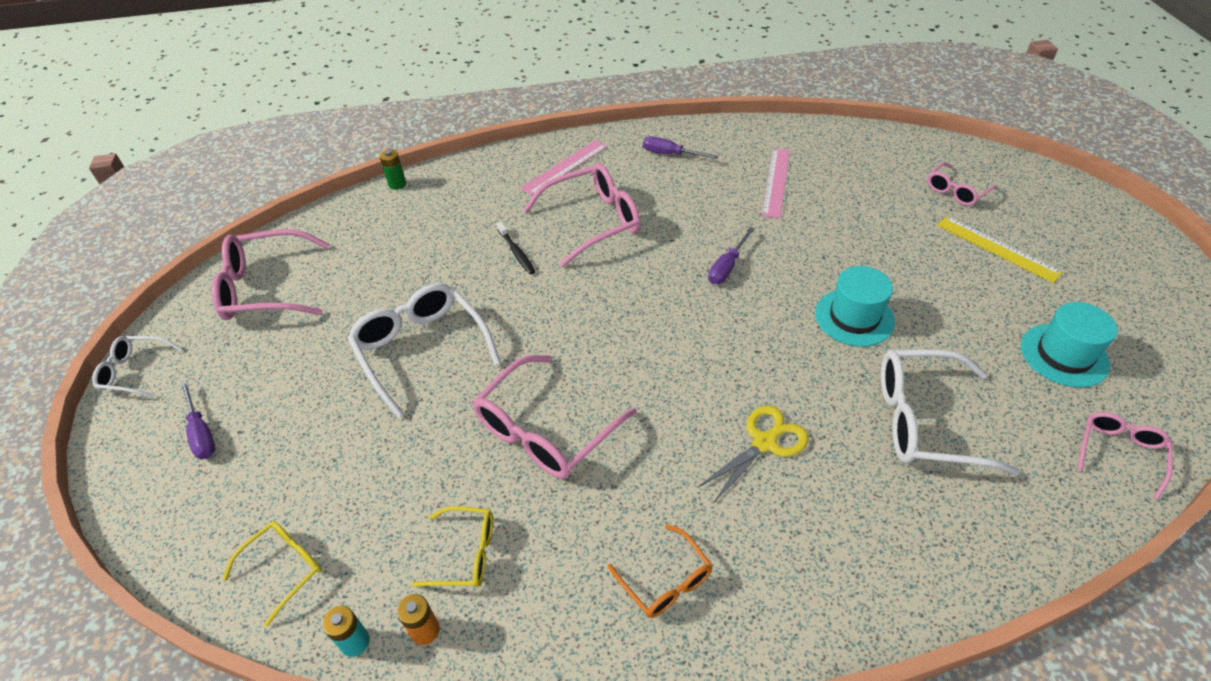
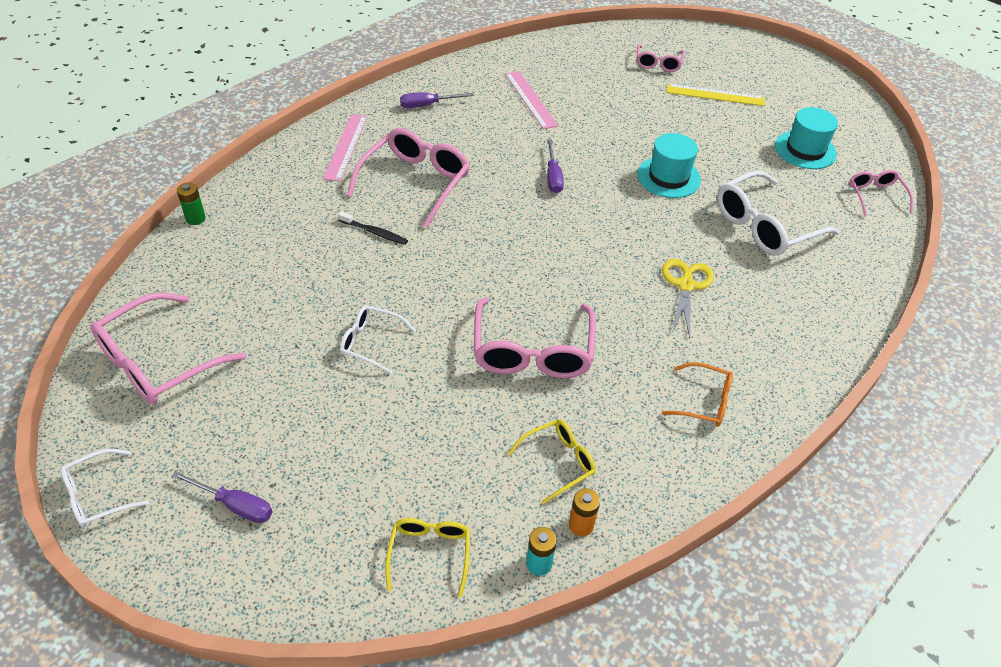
camera: 40 degrees left, 0 degrees up
(421, 349) = (371, 342): white glasses -> white glasses, size x0.56

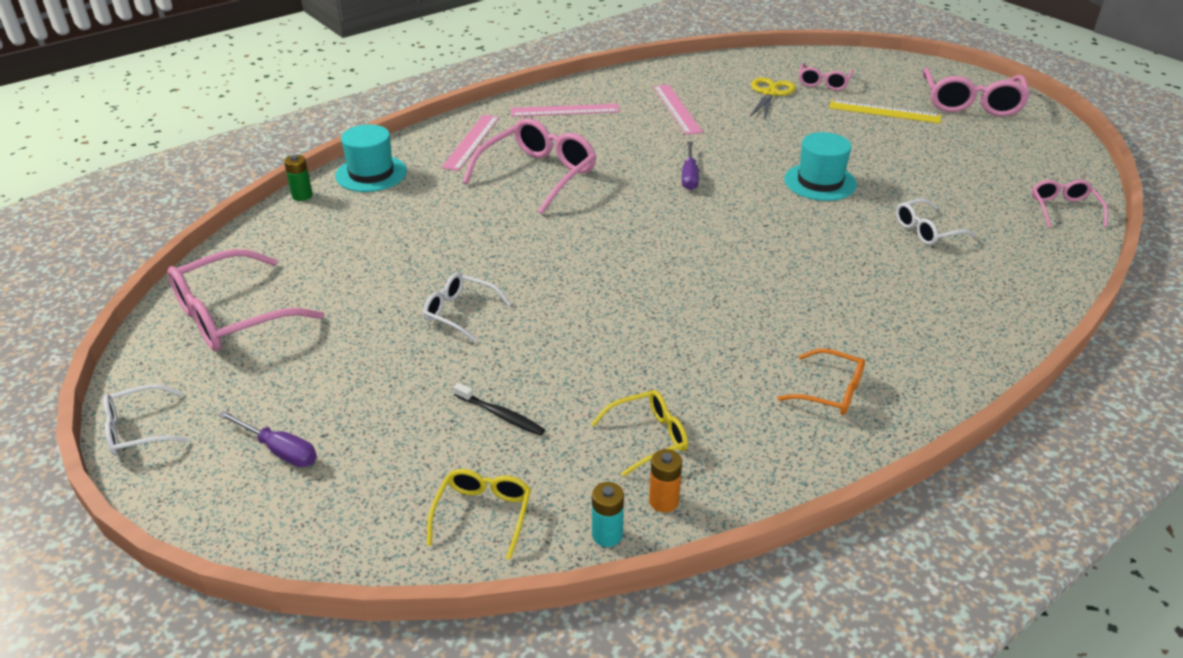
camera: 10 degrees right, 10 degrees down
(374, 232) = (485, 216): black toothbrush -> black toothbrush (501, 415)
(427, 105) = (565, 110): purple screwdriver -> pink ruler
(532, 351) = (637, 331): pink glasses -> pink glasses (971, 103)
(686, 285) = (825, 280): yellow scissors -> yellow scissors (770, 93)
(765, 226) = (926, 230): white glasses -> white glasses, size x0.56
(805, 150) = (983, 164): turquoise hat -> turquoise hat (371, 174)

